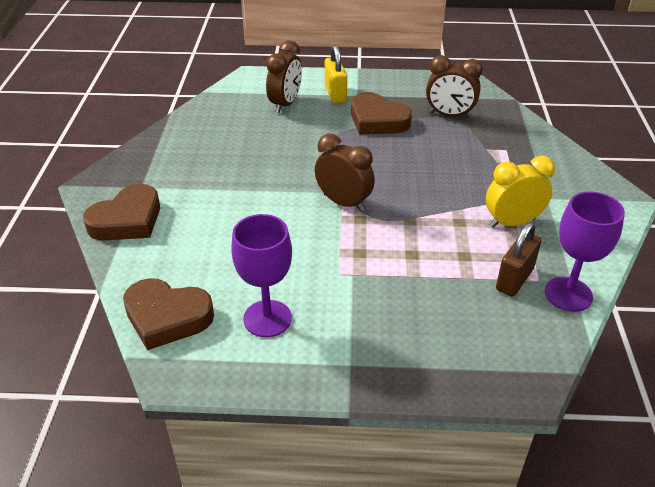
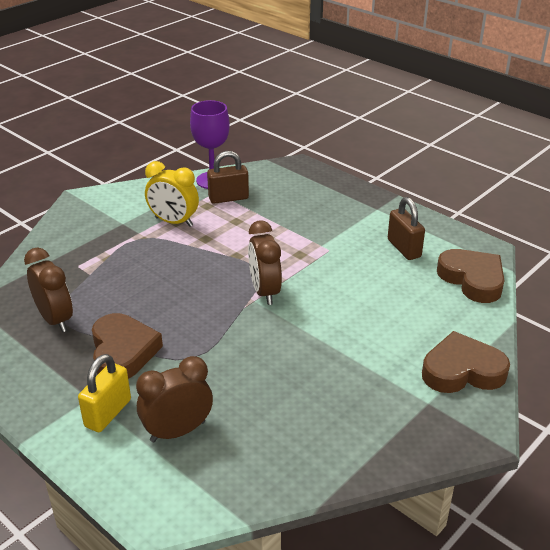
camera: 140 degrees left, 5 degrees down
(267, 318) = (404, 248): purple goblet -> brown padlock

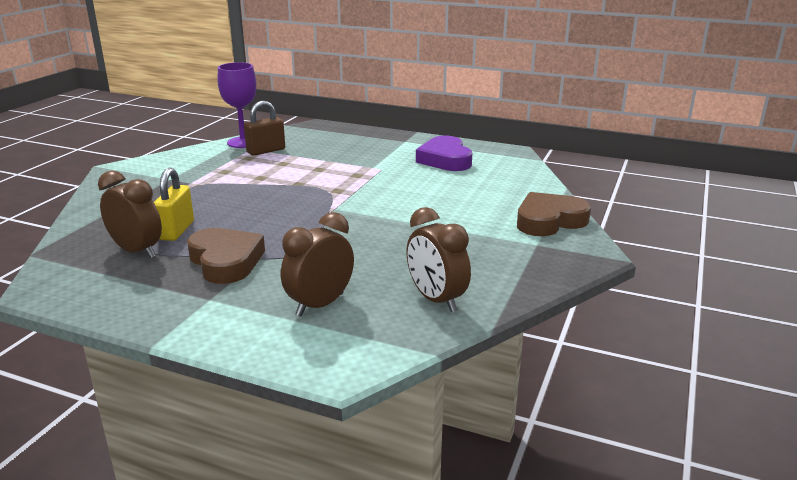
camera: 20 degrees left, 10 degrees down
(108, 413) = (237, 306): yellow padlock -> yellow padlock (177, 230)
(173, 222) = (222, 171): yellow clock -> none
(264, 292) = (341, 201): brown clock -> brown clock (436, 299)
(404, 248) = (445, 159): brown padlock -> purple heart
(472, 279) = (515, 169): brown heart -> none

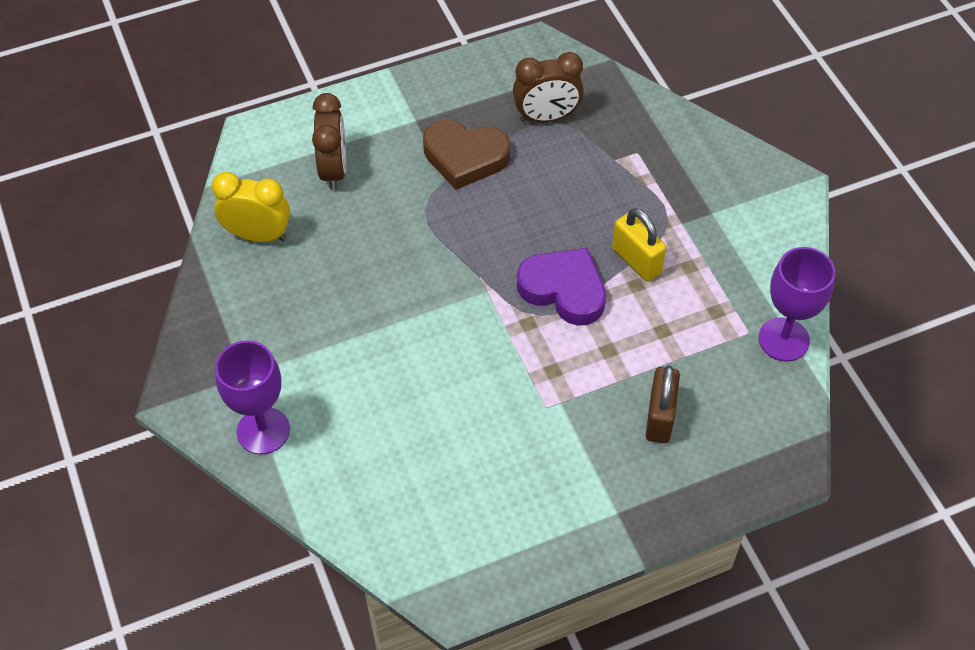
camera: 135 degrees right, 30 degrees up
(177, 230) = (562, 157): yellow padlock -> yellow padlock (636, 260)
(266, 151) = (725, 342): brown padlock -> brown padlock (659, 417)
(436, 299) = (258, 235): brown clock -> yellow clock
(445, 159) = (505, 494): purple heart -> purple heart (564, 290)
(549, 221) = (263, 431): brown heart -> purple goblet

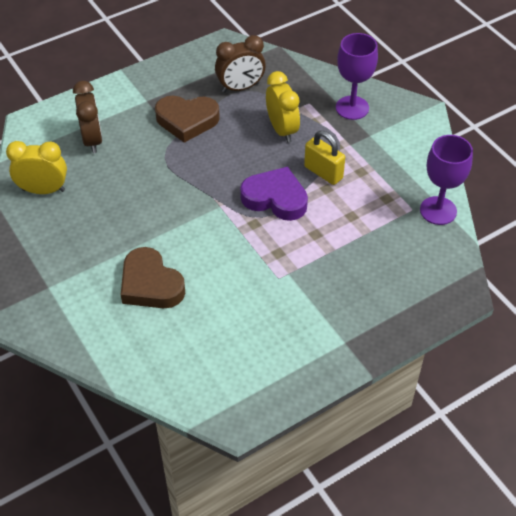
camera: 10 degrees left, 5 degrees down
(263, 431) = (70, 323): purple goblet -> purple goblet (352, 108)
(376, 391) = (150, 284): none -> brown heart
(592, 188) = (282, 130): none -> yellow clock
(659, 417) = (362, 274): brown padlock -> none

